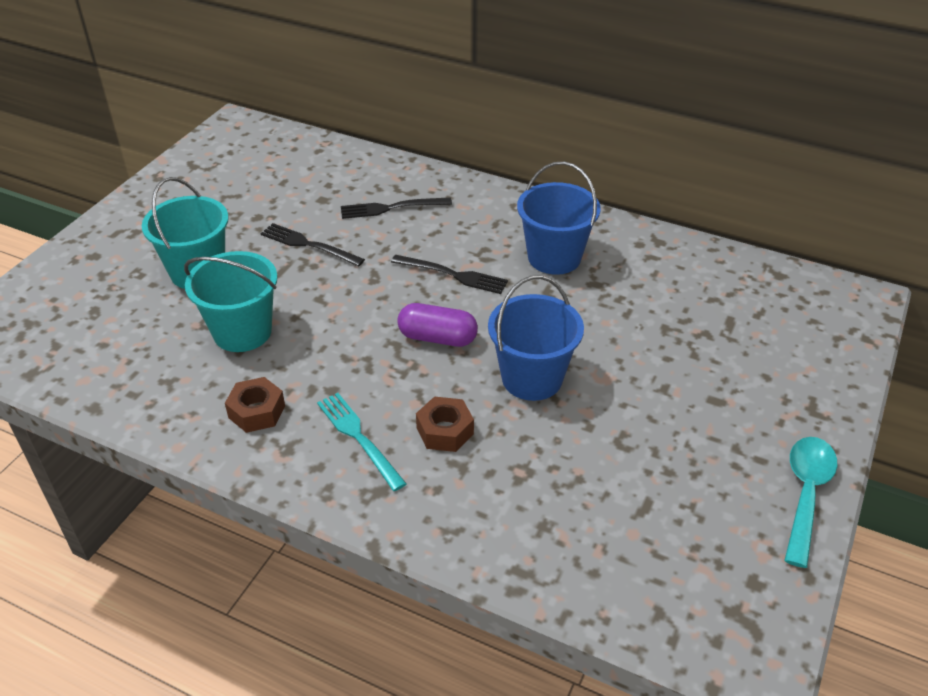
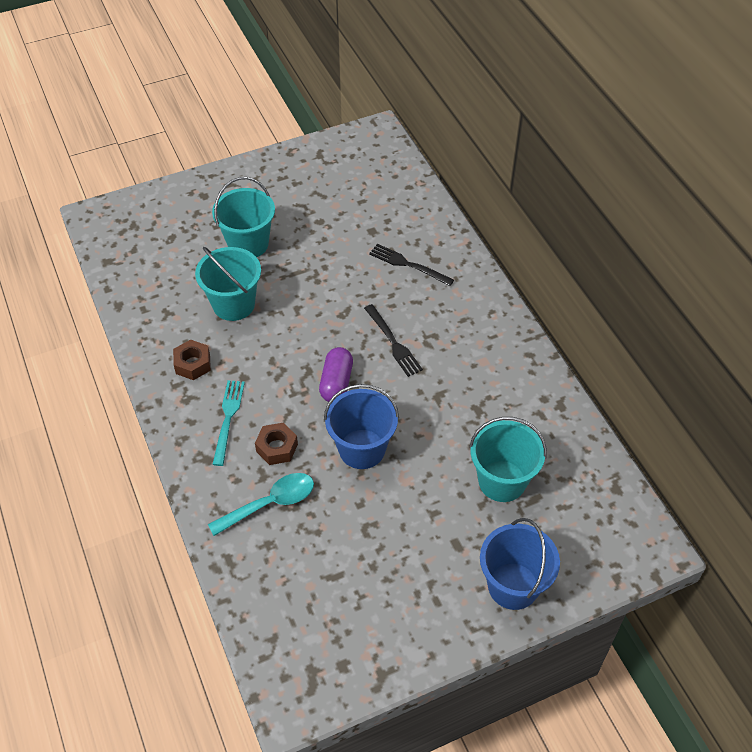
camera: 40 degrees right, 10 degrees up
(307, 244) = (328, 262): black fork -> none
(437, 338) = (336, 382): purple capsule -> purple capsule turned 45 degrees clockwise
(554, 257) = (473, 371): blue bucket -> blue bucket (513, 586)
(687, 325) = (502, 481): none -> turquoise bucket
(806, 494) = (437, 642): turquoise spoon -> turquoise spoon (270, 504)

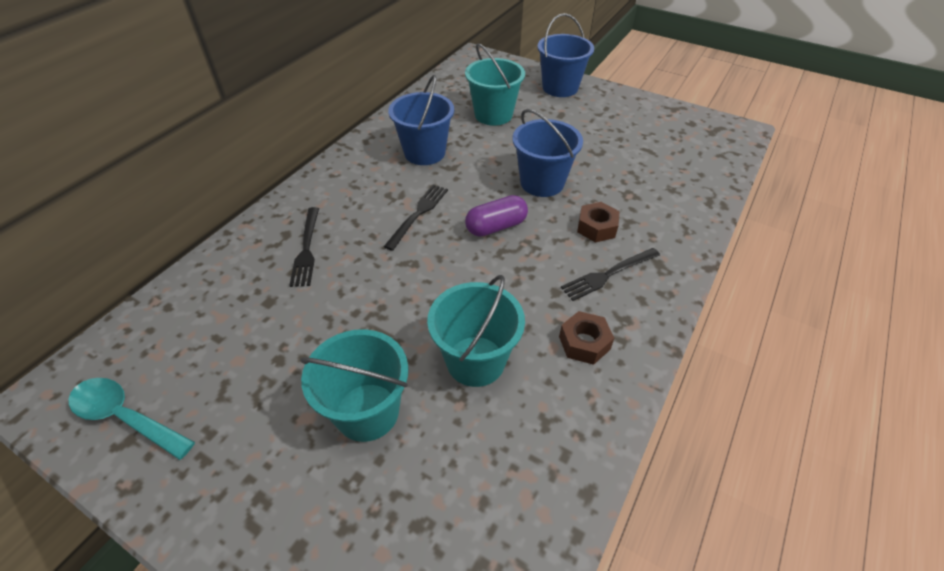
camera: 125 degrees left, 5 degrees down
(228, 418) = (607, 275): turquoise fork -> black fork
(270, 504) = (644, 205): turquoise spoon -> turquoise spoon (126, 417)
(476, 388) = (424, 152): none -> blue bucket

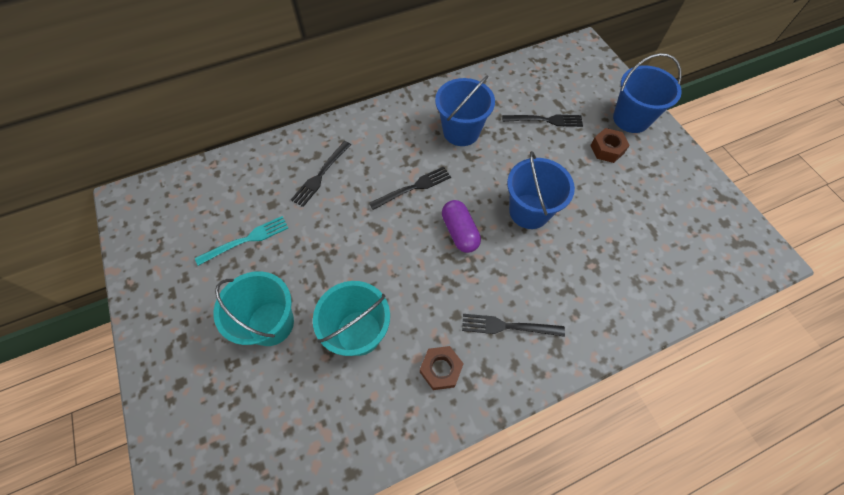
camera: 35 degrees right, 15 degrees up
(126, 417) = (153, 239): turquoise spoon -> none
(265, 349) = (247, 239): none -> turquoise fork
(493, 115) = (546, 120): turquoise bucket -> black fork
(496, 227) = (459, 232): purple capsule -> purple capsule turned 60 degrees clockwise
(596, 227) = (536, 279): brown nut -> brown nut (607, 149)

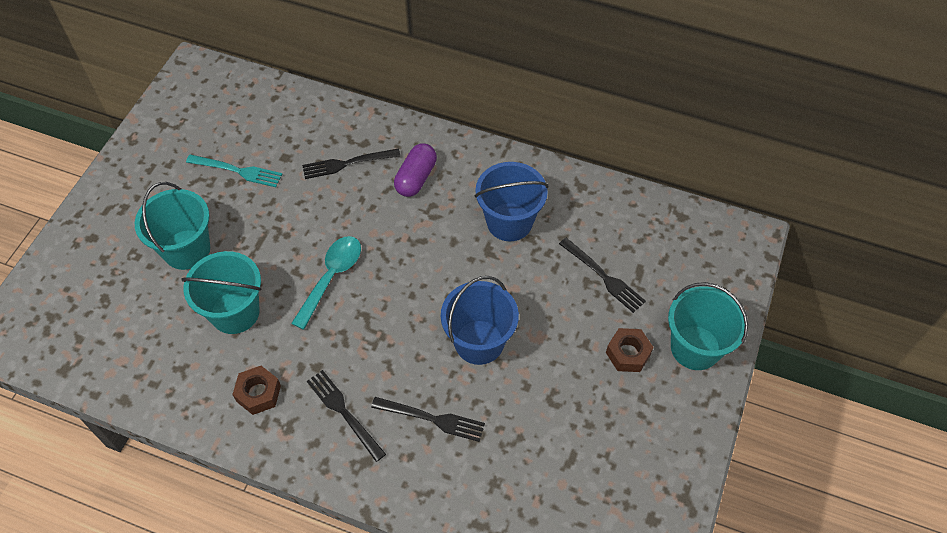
camera: 45 degrees right, 5 degrees down
(397, 252) = (331, 277): none -> turquoise spoon
(414, 187) = (408, 237): black fork -> black fork (433, 419)
(459, 232) = (399, 306): purple capsule -> purple capsule (416, 178)
(631, 119) = (695, 347): blue bucket -> turquoise bucket

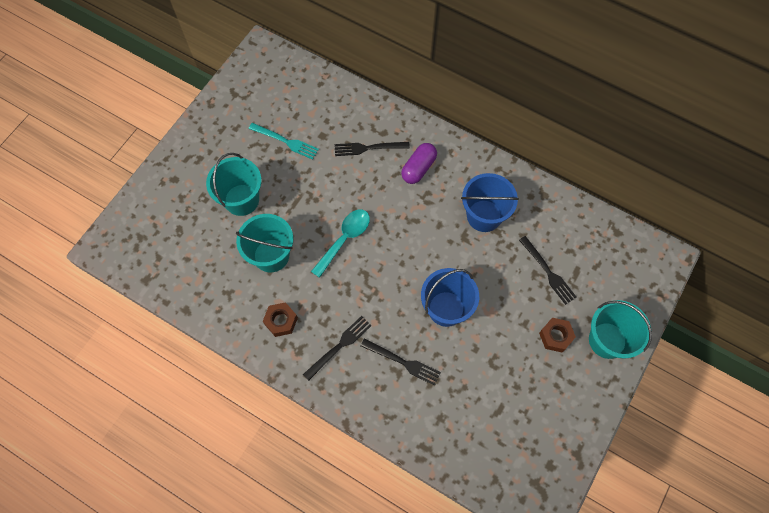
camera: 10 degrees right, 10 degrees up
(343, 412) = (340, 345): black fork -> black fork turned 75 degrees clockwise

